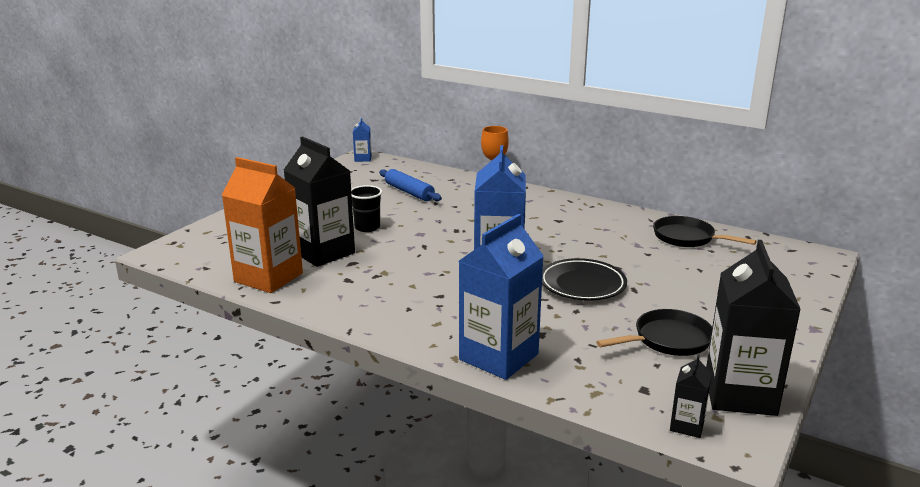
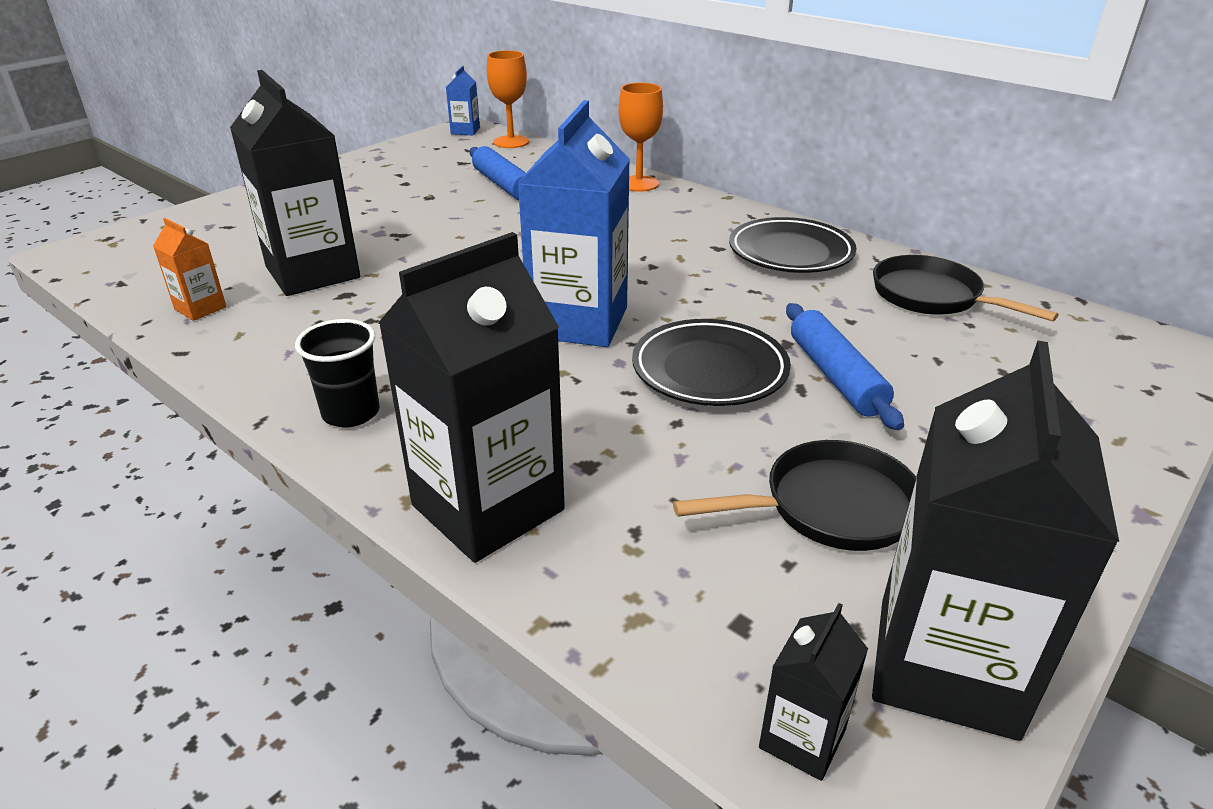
camera: 10 degrees right, 10 degrees up
(268, 277) = (200, 308): orange carton -> orange carton, size x0.45
(367, 227) = (406, 236): black cup -> black cup (351, 413)
(397, 164) = (511, 142): none -> orange goblet
(498, 357) = (488, 507): blue carton -> black carton
(601, 220) = (790, 253): none -> black plate
(650, 282) = (836, 376): none -> blue rolling pin

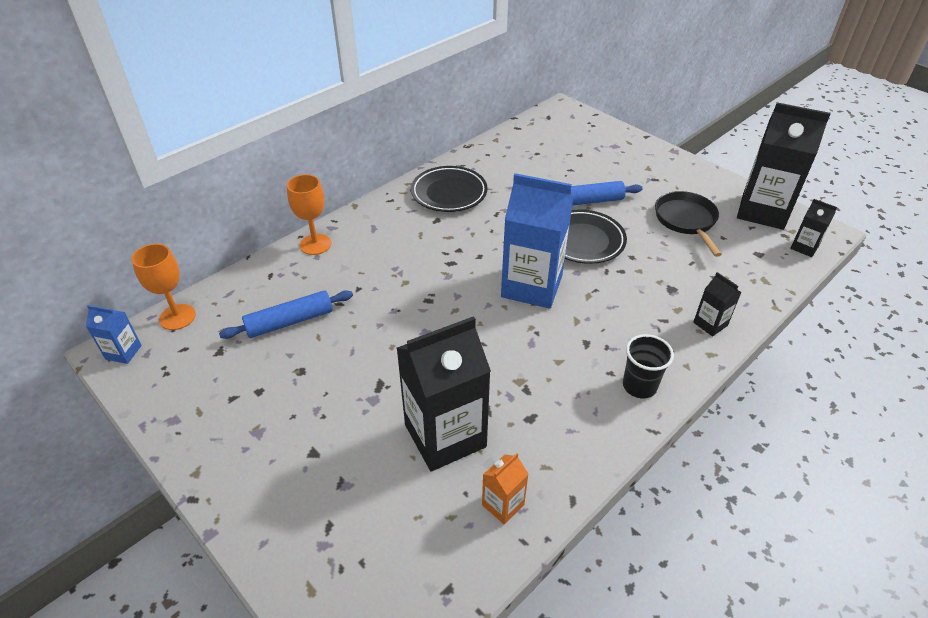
camera: 85 degrees left, 10 degrees up
(488, 507) = (710, 324): black carton -> black carton, size x0.45
(932, 296) = (508, 157): black pan -> none

